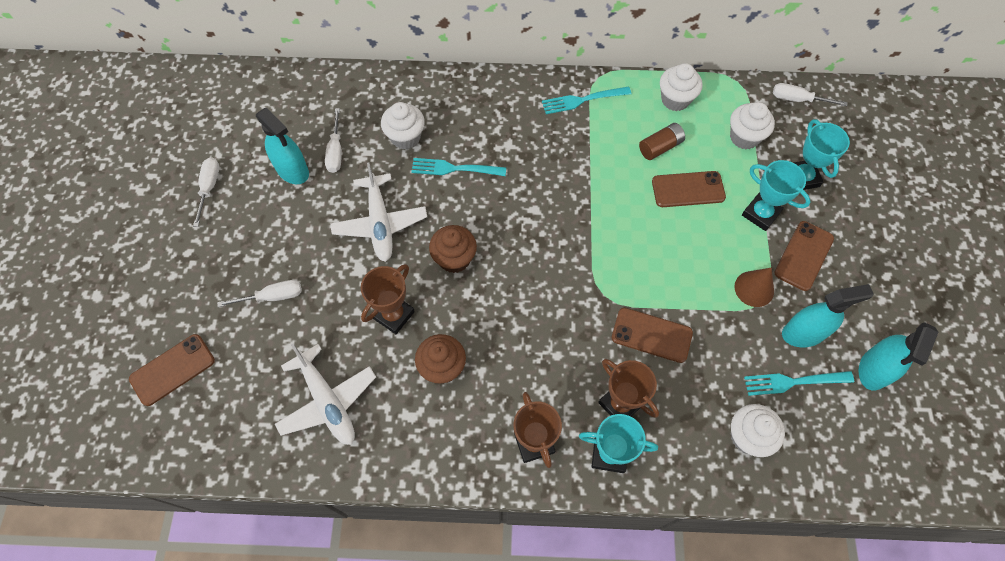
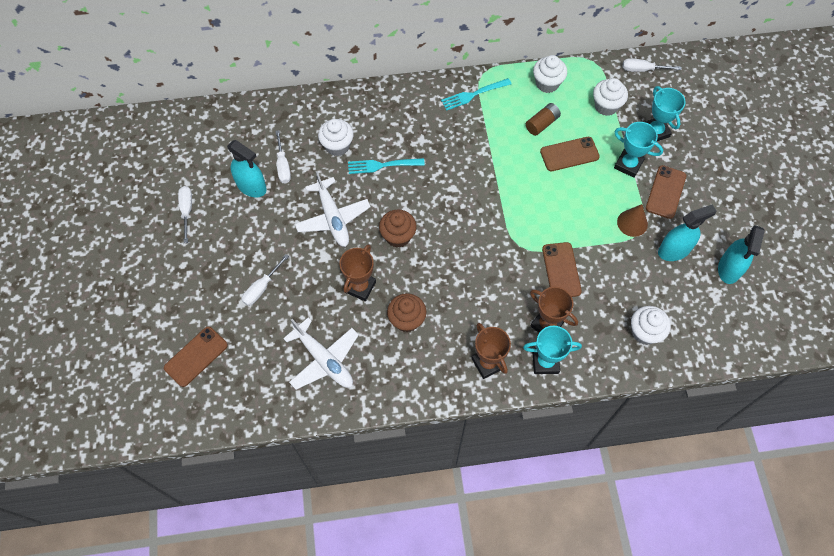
camera: 10 degrees left, 0 degrees up
(273, 296) = (261, 288): white screwdriver -> white screwdriver turned 150 degrees clockwise
(651, 335) = (561, 270): brown phone -> brown phone turned 75 degrees clockwise
(794, 382) = (672, 287): turquoise fork -> none

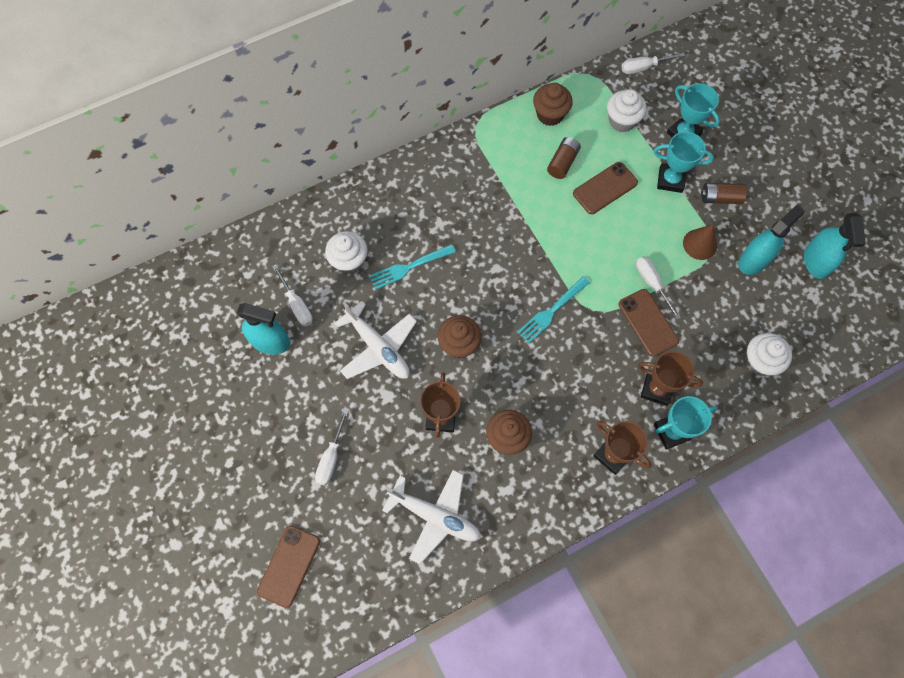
camera: 20 degrees left, 5 degrees up
(187, 210) = (207, 396): white screwdriver -> white screwdriver (651, 283)
(474, 94) = (476, 152): turquoise fork -> turquoise fork (552, 311)
(547, 83) = (550, 115): white cupcake -> brown cupcake
(665, 192) = (720, 198): brown phone -> brown battery

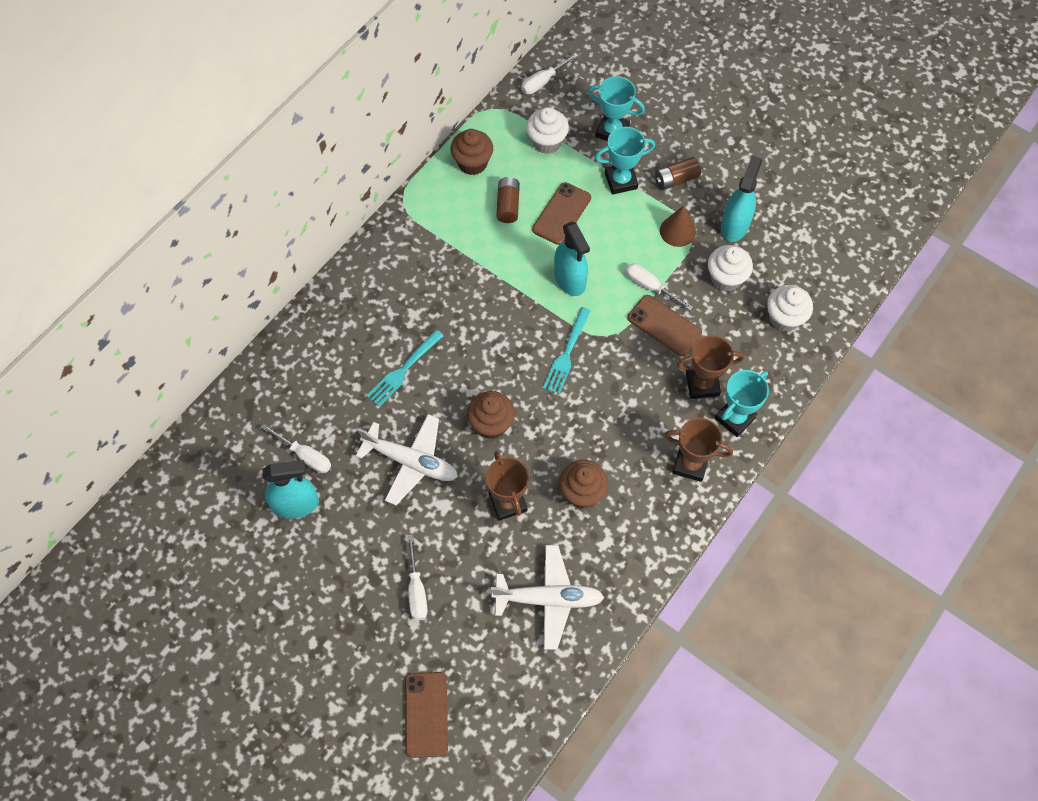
camera: 25 degrees left, 5 degrees down
(349, 261) = (338, 389): white cupcake -> white cupcake (726, 278)
(816, 261) = (792, 203): turquoise spray bottle -> turquoise spray bottle (570, 279)

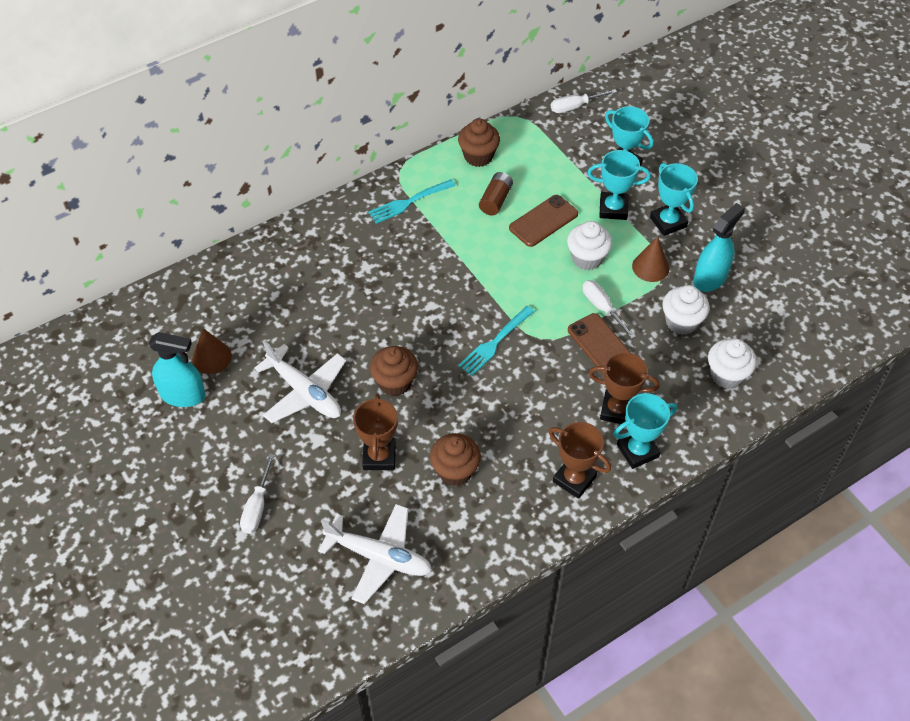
camera: 20 degrees right, 10 degrees down
(306, 456) = (211, 357): white screwdriver -> brown cone
(404, 369) = (335, 311): turquoise fork -> turquoise fork (409, 202)
(426, 714) = (214, 622): brown phone -> none
(547, 142) = (556, 157): white cupcake -> white cupcake (587, 258)
(570, 279) = (526, 279): turquoise spray bottle -> none
(676, 179) = (668, 222): brown battery -> turquoise trophy

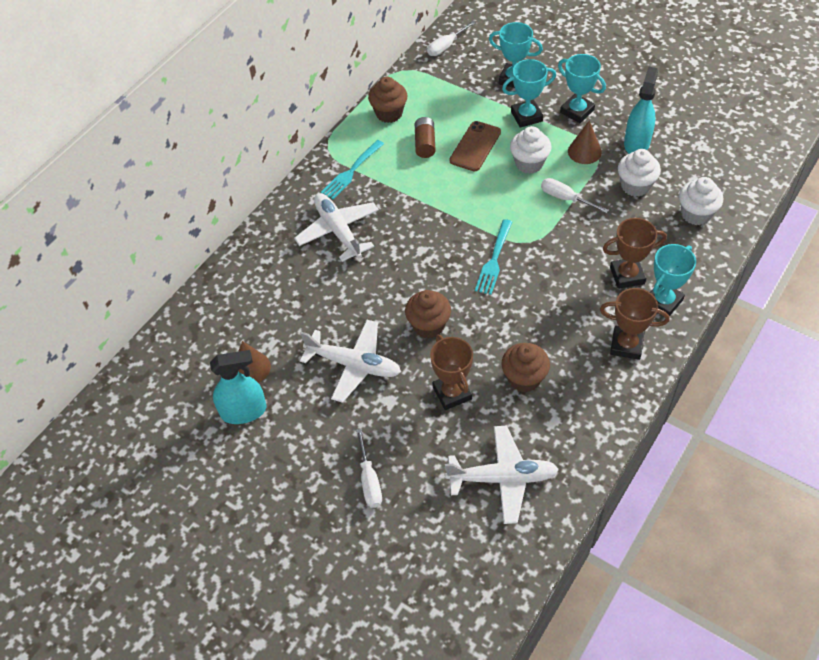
camera: 20 degrees left, 0 degrees up
(363, 256) = (338, 231): none -> white plane
(601, 346) = (583, 229): brown phone -> none

